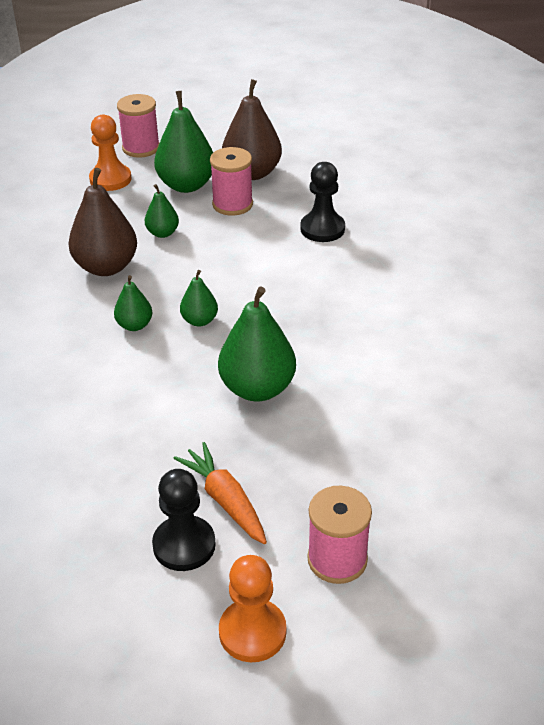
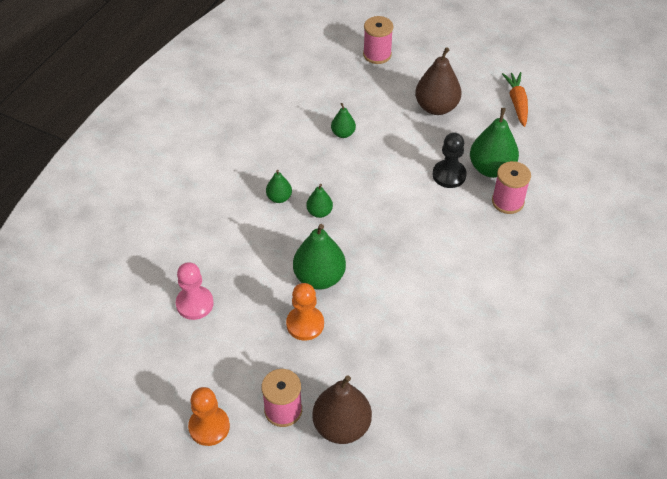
camera: 30 degrees right, 10 degrees up
(106, 267) = (291, 145): brown pear -> brown pear (341, 426)
(110, 179) = (339, 74): orange pawn -> orange pawn (305, 324)
(111, 489) = (195, 304): none -> pink pawn
(184, 545) = (209, 358): black pawn -> none
(186, 185) = (385, 100): green pear -> green pear (491, 168)
(225, 500) = (249, 341): orange carrot -> orange carrot (517, 102)
(232, 204) = (404, 129): pink spool -> pink spool (507, 201)

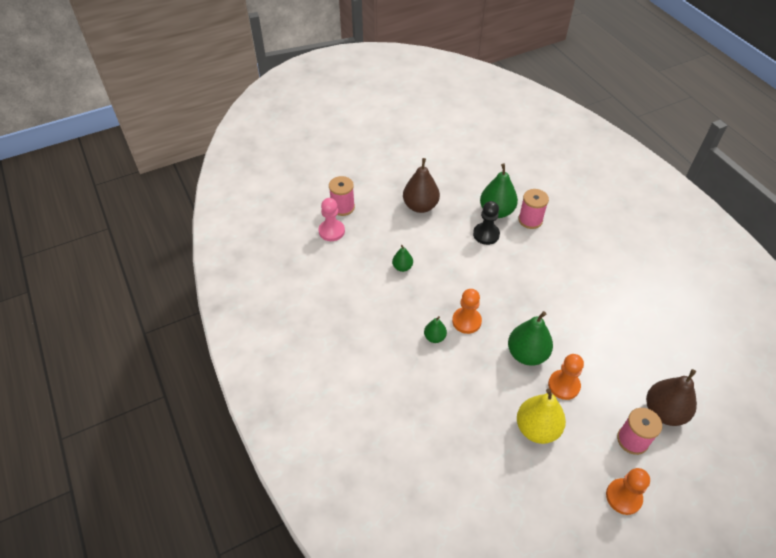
camera: 55 degrees left, 0 degrees up
(195, 304) = (501, 446): pink pawn -> pink pawn (331, 231)
(236, 323) = (537, 428): none -> yellow pear
(319, 212) = (466, 321): green pear -> orange pawn
(517, 102) = (450, 167): orange carrot -> none

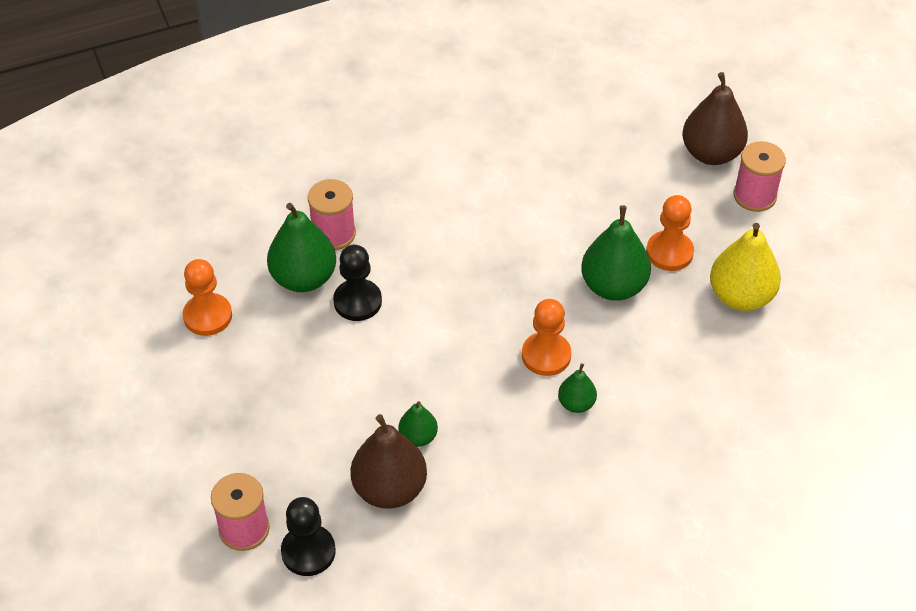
camera: 85 degrees left, 0 degrees up
(331, 231) = (308, 551): pink pawn -> black pawn
(420, 206) = (267, 393): brown pear -> brown pear (389, 489)
(623, 497) = (836, 224): orange pawn -> orange pawn (207, 316)

